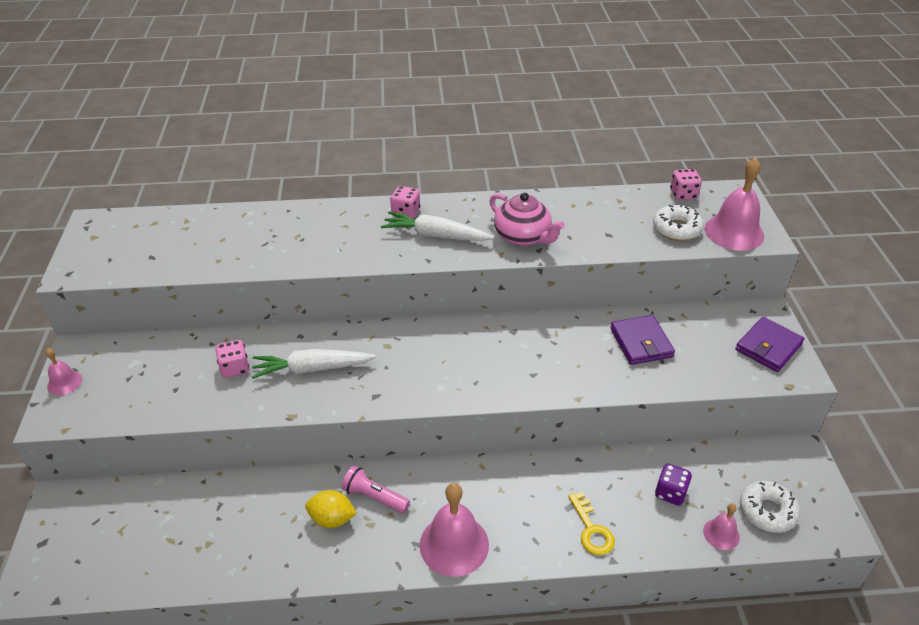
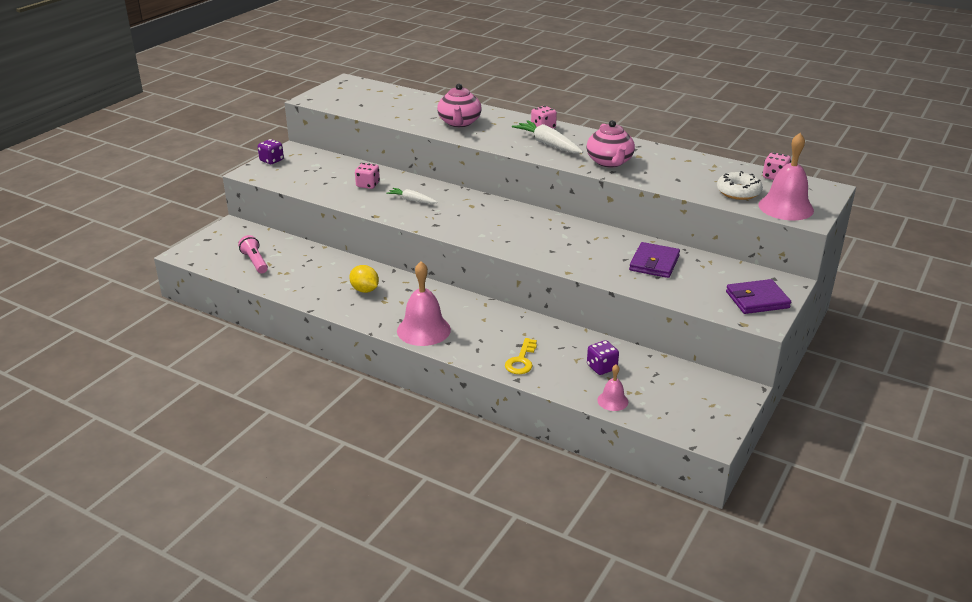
camera: 35 degrees right, 10 degrees down
(64, 382) = (271, 160): pink bell -> purple dice
(305, 241) = (459, 123): none -> pink teapot
(312, 369) = (412, 200): white carrot -> white carrot, size x0.61
(374, 497) = (400, 291): pink flashlight -> pink flashlight (255, 262)
(767, 511) = (664, 406): white donut -> none

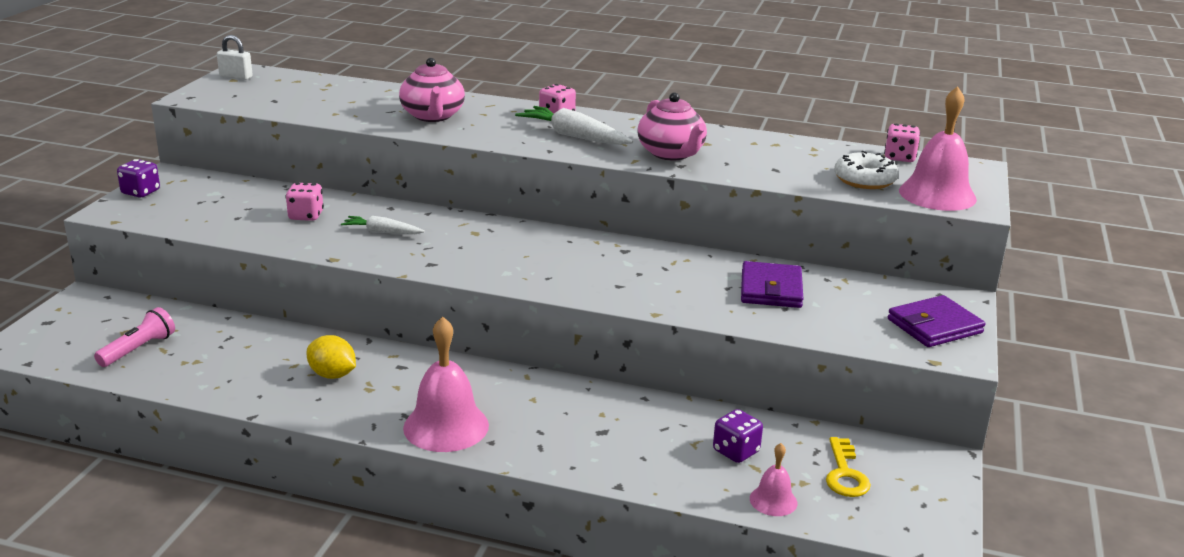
camera: 15 degrees left, 5 degrees down
(255, 262) = (138, 349): pink flashlight -> pink flashlight turned 75 degrees clockwise
(342, 85) = (236, 77): none -> white padlock
(521, 360) = (613, 455): yellow key -> yellow key (845, 474)

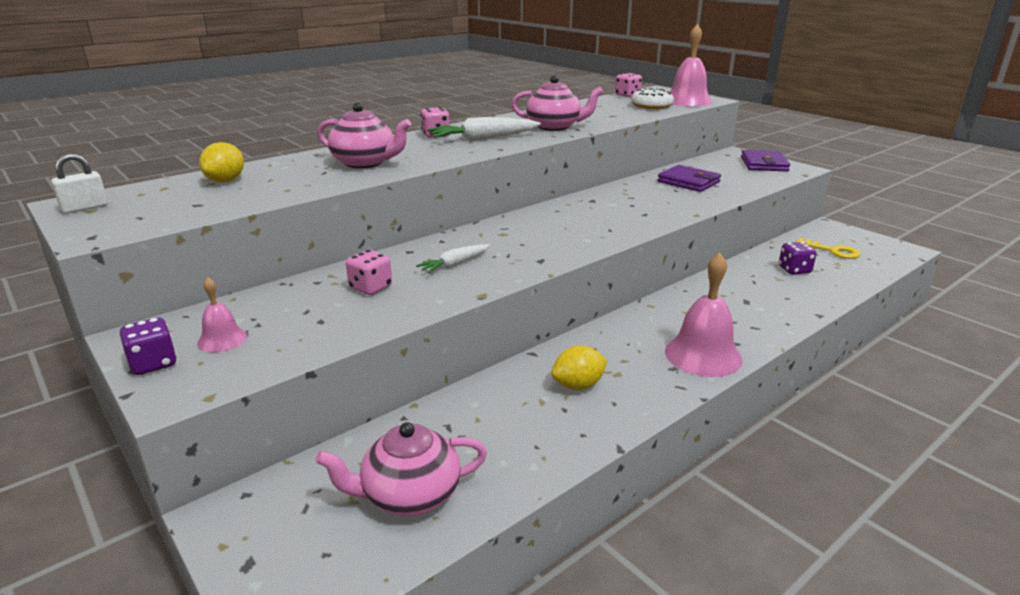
camera: 55 degrees left, 0 degrees up
(138, 349) = (409, 495): pink flashlight -> pink teapot
(332, 91) = (226, 181): none -> yellow lemon
(773, 500) = (854, 276): pink bell -> pink bell (222, 339)

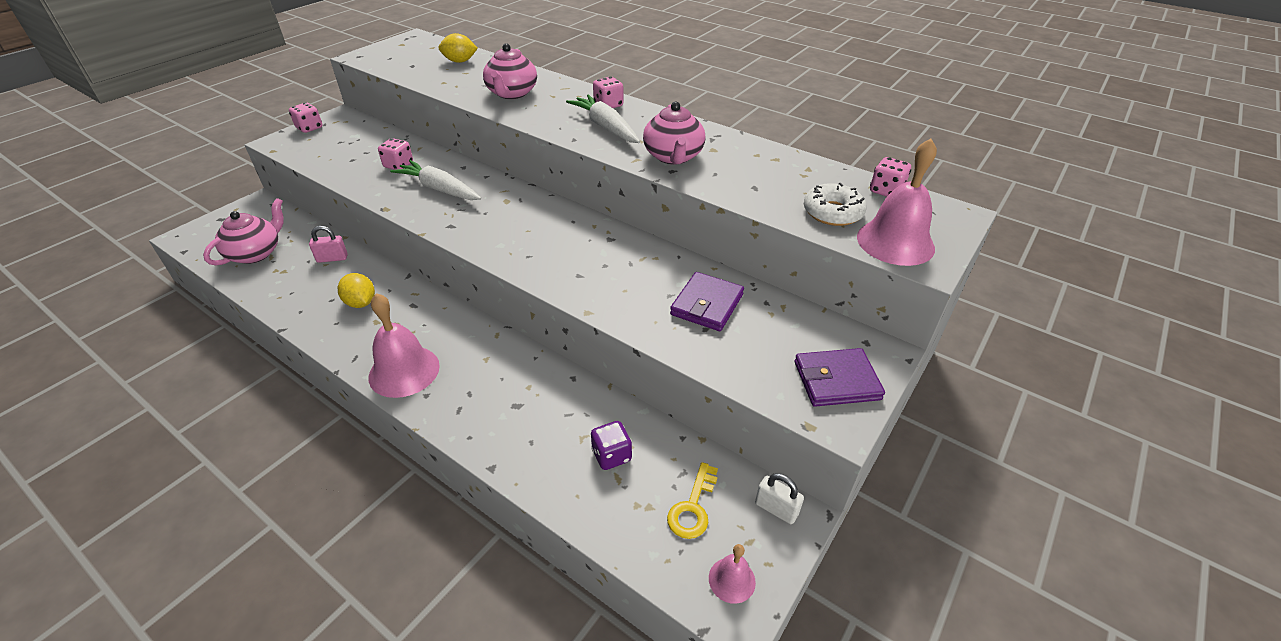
camera: 75 degrees right, 15 degrees up
(85, 208) = (405, 42): white padlock -> white padlock (776, 509)
(153, 364) = (309, 128): purple dice -> pink dice
(222, 339) = (333, 137): pink bell -> pink bell (732, 580)
(409, 495) = (256, 253): pink teapot -> pink teapot turned 60 degrees clockwise
(455, 264) = (439, 189): white carrot -> white carrot, size x1.65
(466, 413) = (332, 258): none -> pink padlock

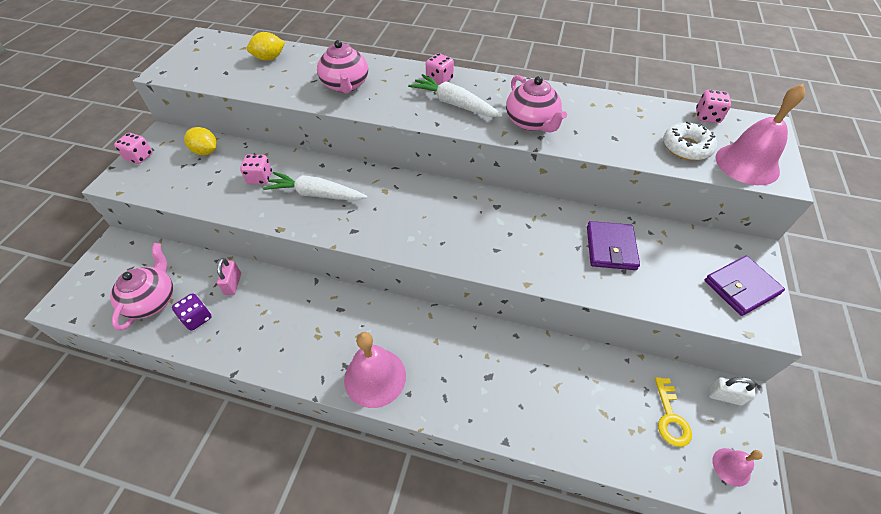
camera: 20 degrees left, 10 degrees up
(332, 258) = (233, 284): pink padlock -> pink padlock turned 60 degrees counterclockwise
(361, 303) = (291, 322): yellow lemon -> yellow lemon (206, 151)
(611, 455) = (587, 395): purple dice -> purple dice (197, 318)

